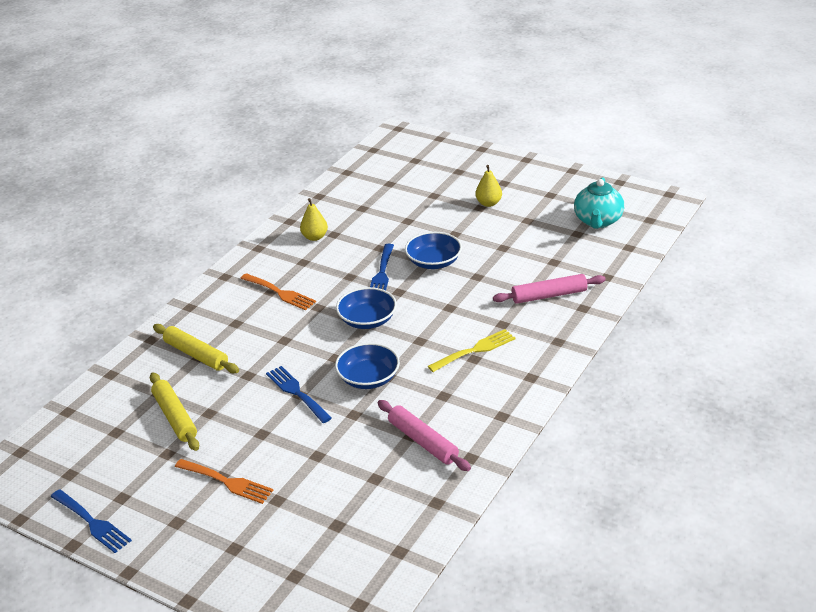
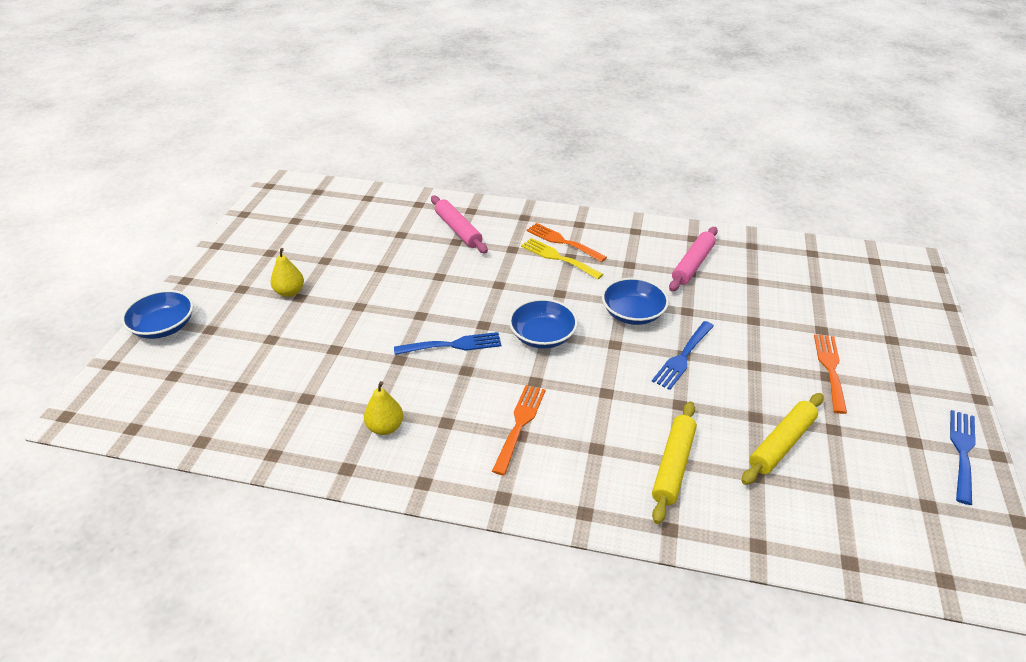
camera: 110 degrees left, 5 degrees up
(433, 262) = (419, 310): blue bowl -> blue bowl (164, 327)
(502, 358) = (562, 242): none -> orange fork
(598, 221) = (323, 218): turquoise teapot -> none

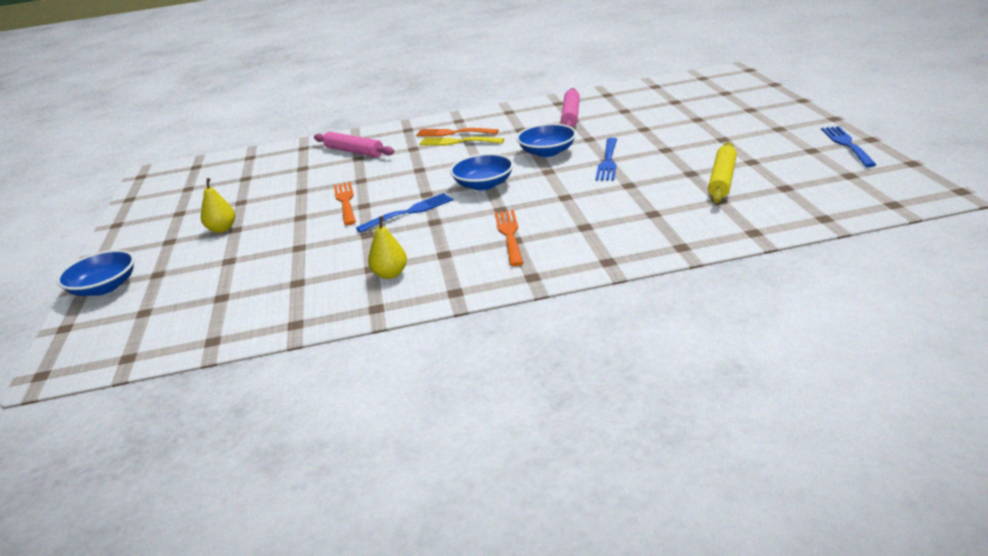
camera: 20 degrees left, 10 degrees down
(673, 465) = (653, 215): yellow rolling pin -> none
(830, 369) = (721, 135): orange fork -> orange fork (345, 201)

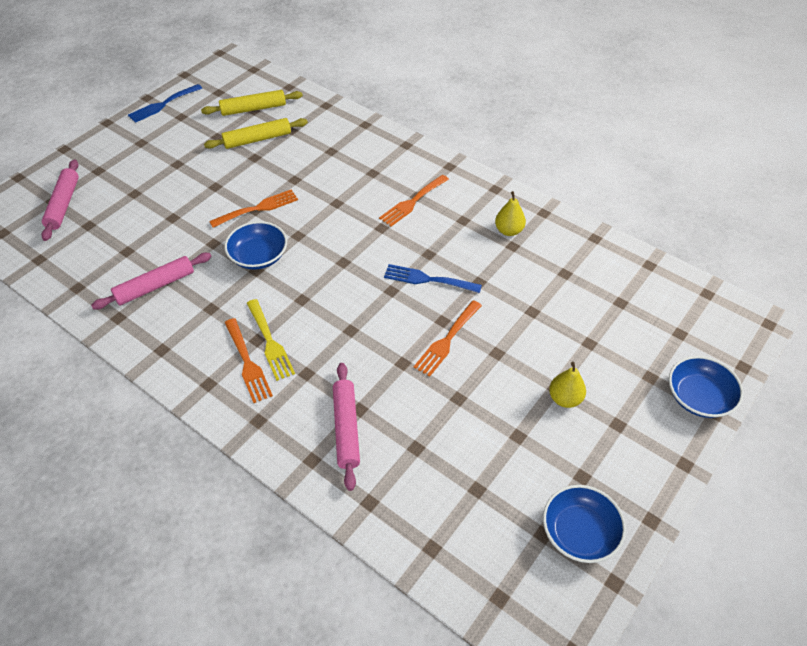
camera: 135 degrees left, 20 degrees up
(483, 184) = (349, 262): blue bowl -> blue bowl (579, 532)
(608, 161) = (258, 208): blue fork -> orange fork
(714, 96) = (64, 204): none -> pink rolling pin
(790, 188) = (253, 109): none -> yellow rolling pin

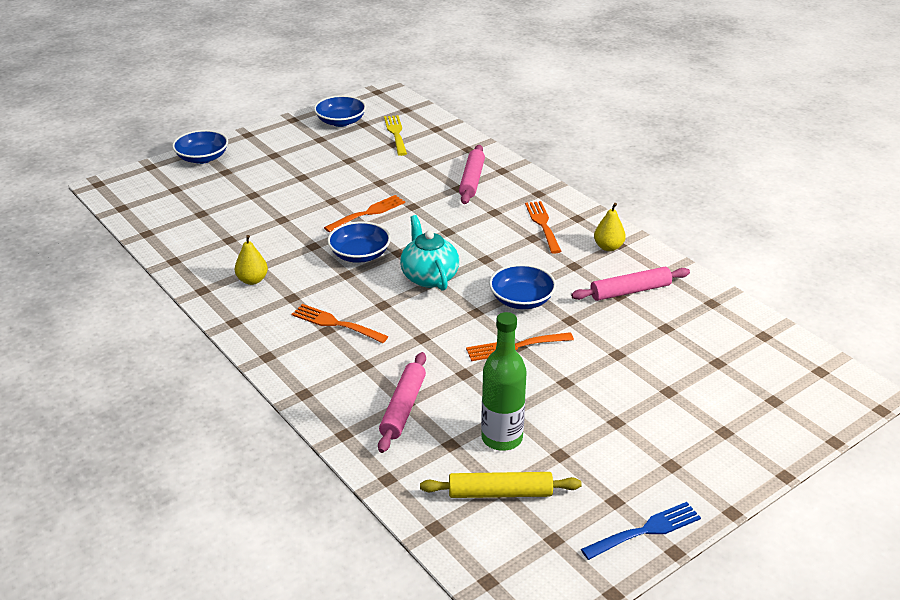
camera: 165 degrees left, 15 degrees down
(64, 204) = (756, 392): pink rolling pin -> pink rolling pin (403, 408)
(257, 139) = (502, 438): yellow rolling pin -> green bottle
(270, 342) = (521, 234): yellow fork -> yellow fork (396, 133)
(351, 266) = (429, 277): none -> turquoise teapot
(412, 202) = (335, 323): orange fork -> orange fork turned 120 degrees counterclockwise
(427, 279) = (360, 254): blue fork -> blue bowl
(565, 398) = (300, 171): yellow pear -> yellow pear (608, 247)

